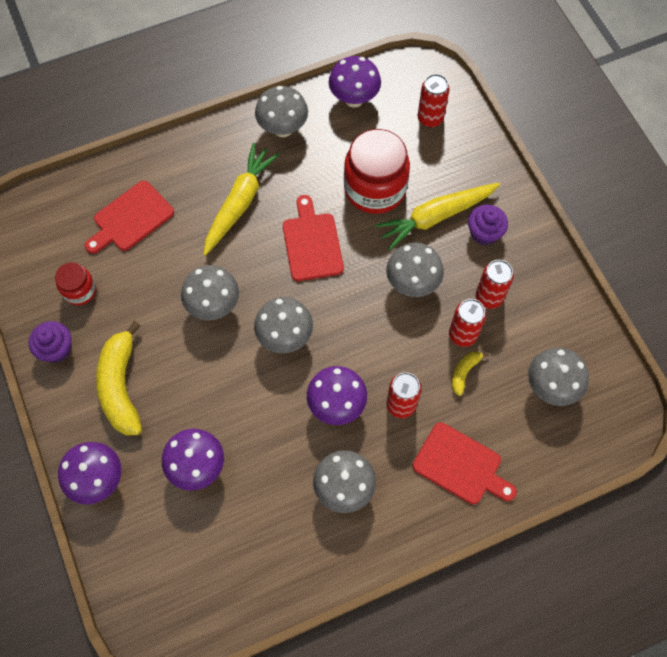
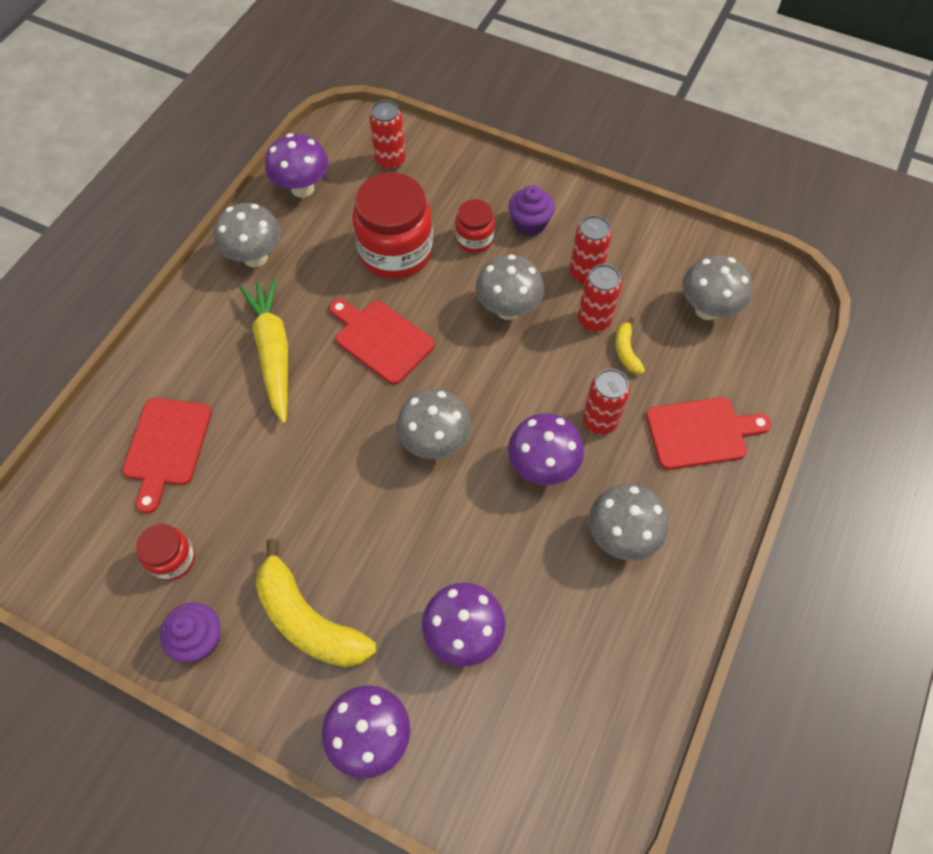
camera: 40 degrees left, 5 degrees down
(214, 305) = (335, 466): grey mushroom -> none
(435, 217) = (474, 239): yellow carrot -> red jar

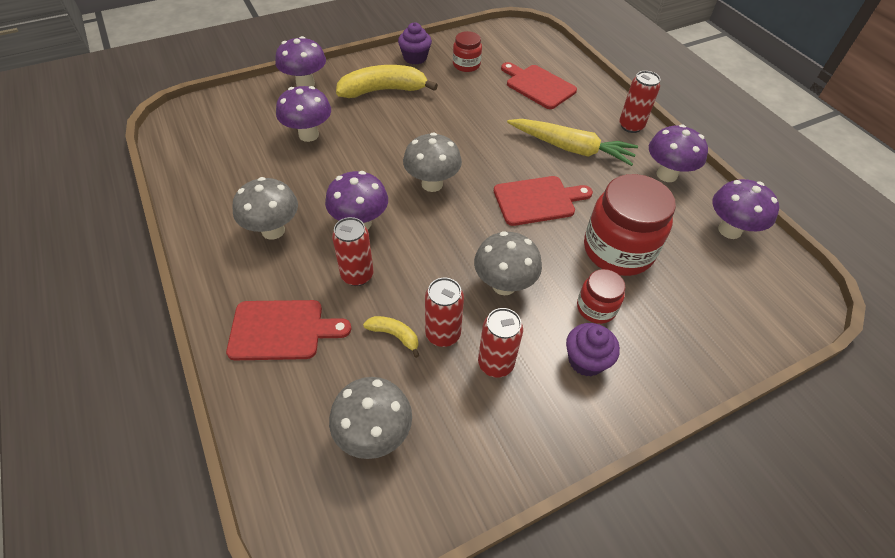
camera: 125 degrees right, 10 degrees down
(255, 257) = (666, 175): grey mushroom -> purple mushroom
(390, 161) = (734, 303): red can -> red can (631, 126)
(700, 433) = (281, 330): red cutting board -> red cutting board turned 120 degrees counterclockwise

